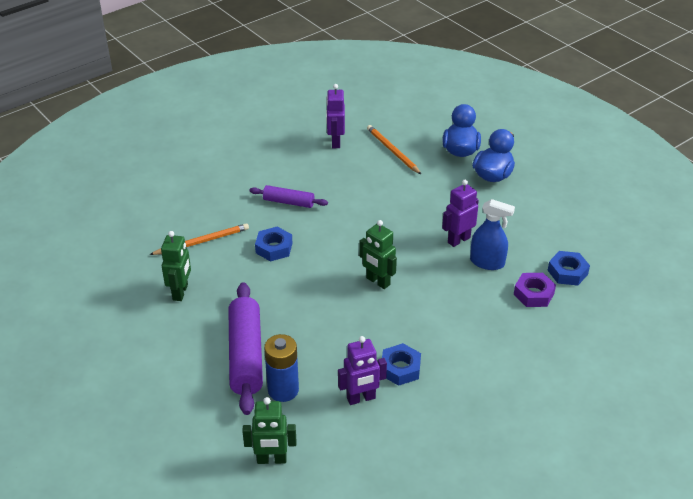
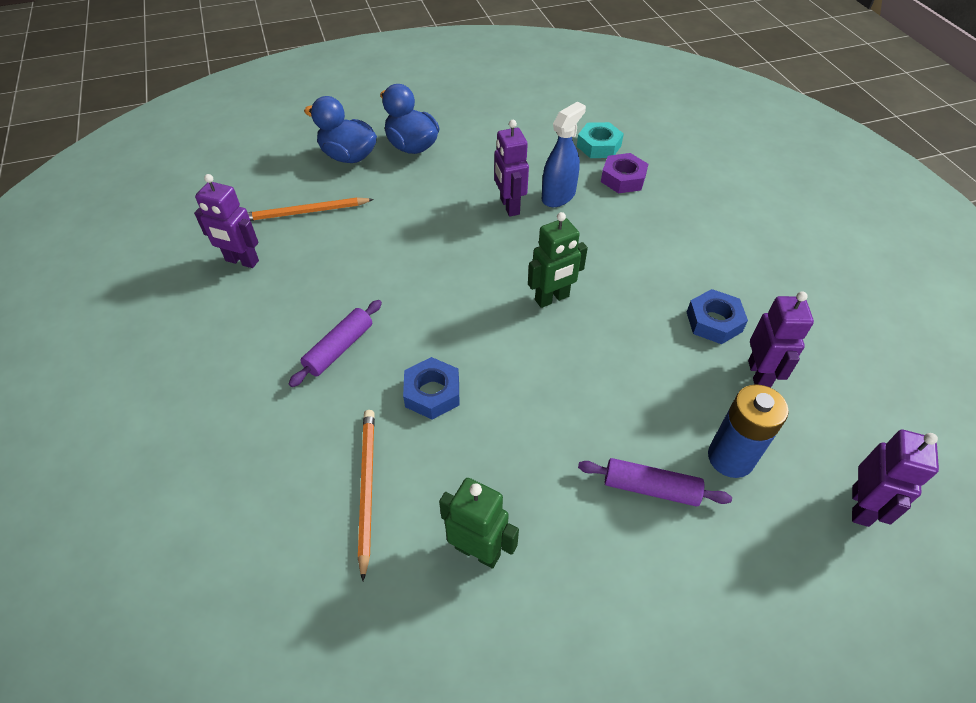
camera: 70 degrees left, 10 degrees up
(245, 355) = (650, 488): purple rolling pin -> purple rolling pin, size x0.56
(271, 459) = (861, 506): green robot -> purple robot
(567, 272) = (599, 146): blue nut -> turquoise nut

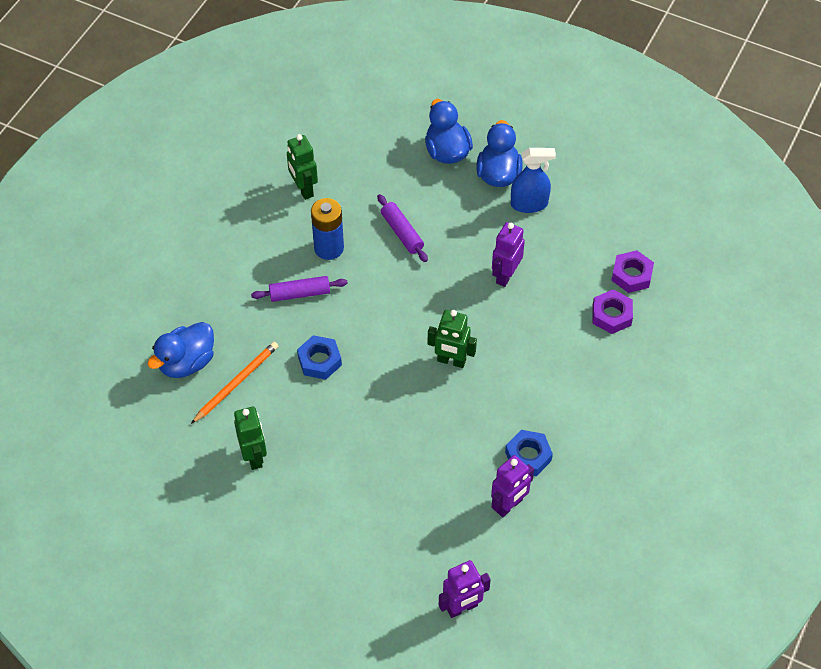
camera: 45 degrees right, 5 degrees up
(242, 261) = (303, 189): purple robot -> green robot
(281, 516) = (187, 362): none -> blue duck
(305, 212) = (374, 179): orange pencil -> none
(558, 196) = (548, 293): blue spray bottle -> blue spray bottle (529, 204)
(599, 146) = (631, 275): turquoise nut -> purple nut
(650, 488) = (368, 504): purple rolling pin -> purple rolling pin (402, 233)
(730, 458) = (429, 528): blue battery -> blue battery (329, 248)

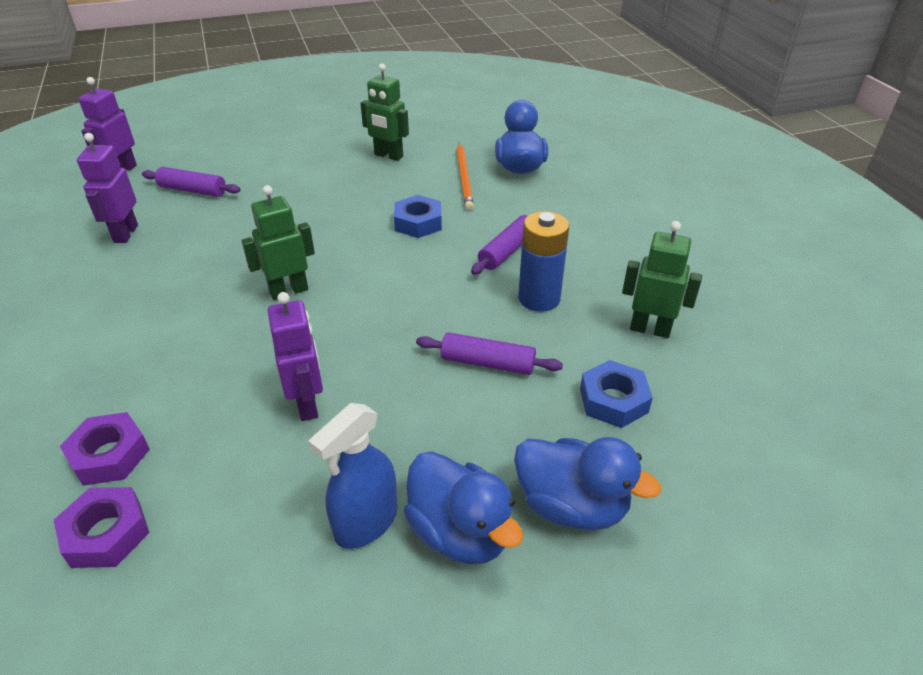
camera: 135 degrees right, 15 degrees down
(429, 528) = (193, 190): none -> purple rolling pin
(528, 456) = (131, 271): blue nut -> blue nut (613, 400)

